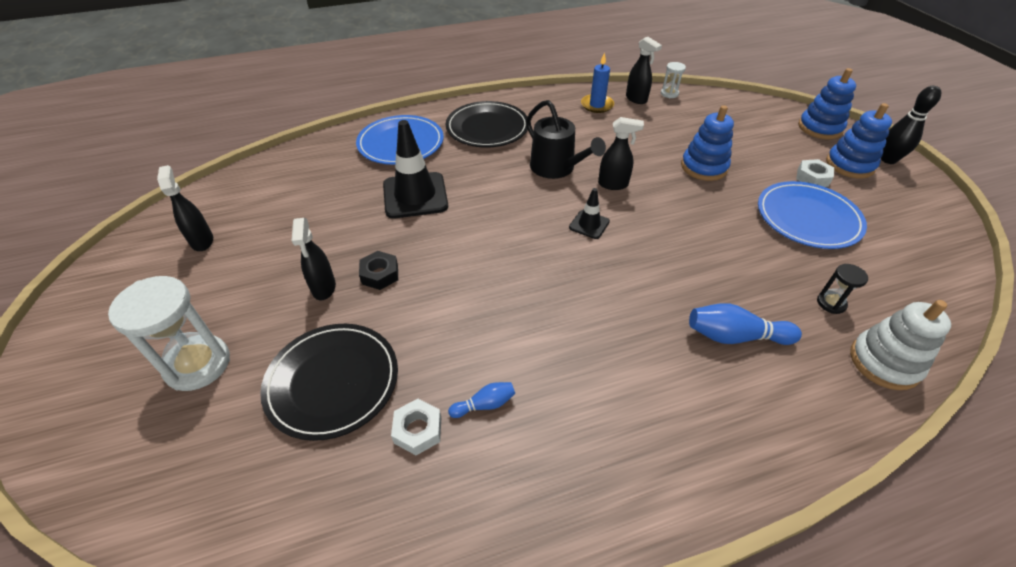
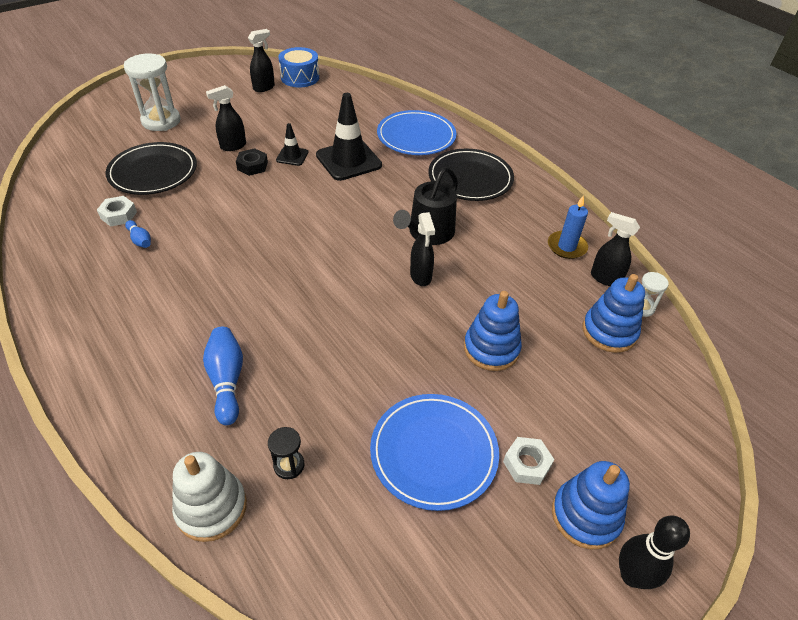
camera: 70 degrees right, 0 degrees up
(207, 205) = (300, 77): none -> blue drum
(589, 224) = (350, 267): black traffic cone -> black traffic cone (292, 156)
(636, 99) = (605, 278): black spray bottle -> black spray bottle turned 90 degrees clockwise
(820, 128) = (669, 483): blue stacking toy -> blue stacking toy (609, 331)

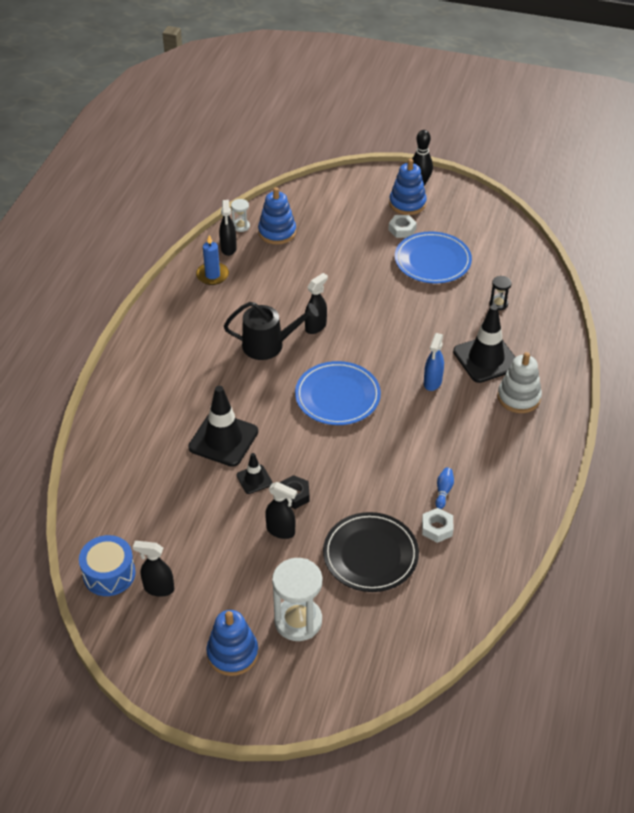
camera: 125 degrees left, 0 degrees up
(211, 508) = (547, 315): white stacking toy -> white stacking toy (518, 397)
(227, 381) = (486, 359): blue bowling pin -> black traffic cone
(252, 313) = (432, 382): none -> blue spray bottle
(416, 136) = (143, 418): blue plate -> blue plate (337, 396)
(470, 178) = (176, 355): black plate -> none
(491, 349) = (342, 270): blue stacking toy -> blue stacking toy (232, 653)

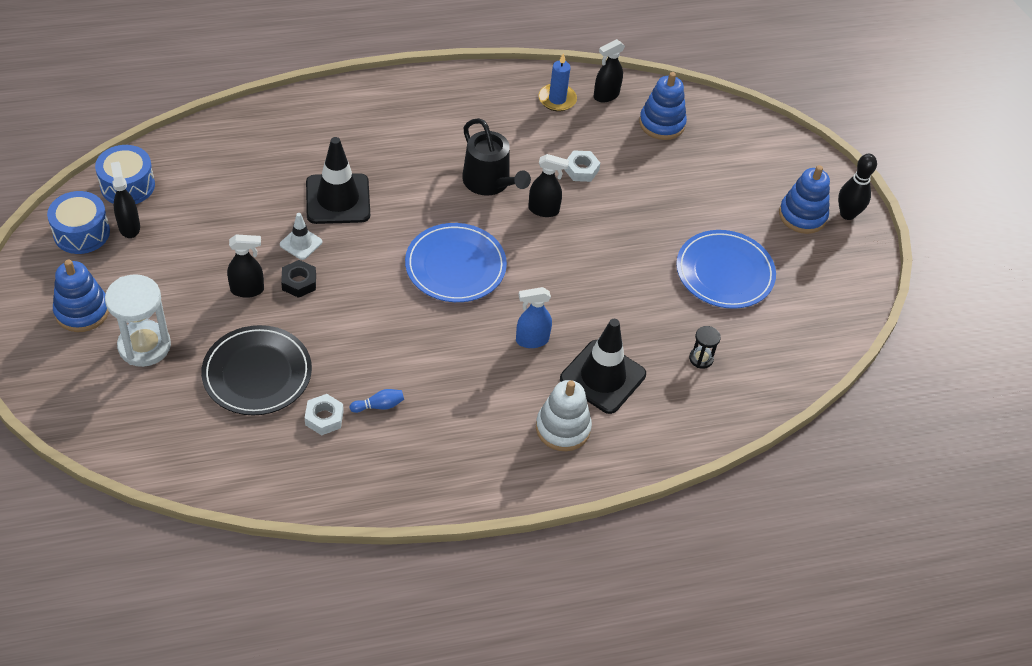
camera: 55 degrees right, 5 degrees up
(141, 625) = (81, 232): none -> blue drum
(241, 226) = (647, 92): white hourglass -> none
(254, 479) = (301, 243): black traffic cone -> white traffic cone
(281, 531) = (247, 290): black spray bottle -> black spray bottle turned 90 degrees counterclockwise
(402, 229) = (754, 226): white nut -> white nut (581, 170)

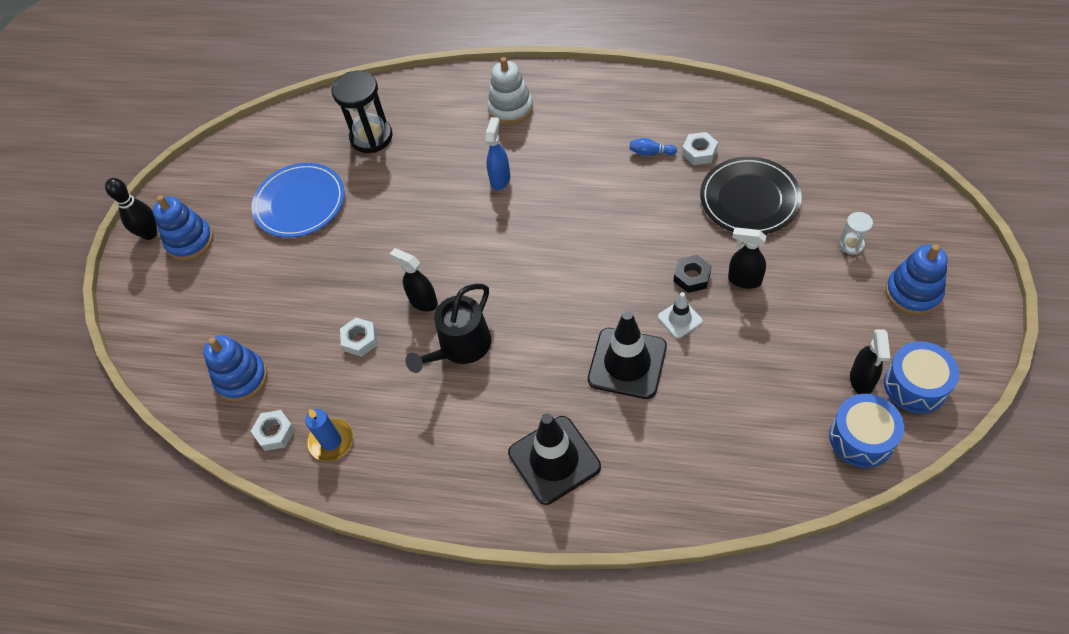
camera: 145 degrees left, 5 degrees up
(144, 346) = (851, 245): white hourglass -> white hourglass, size x0.49
(455, 266) = (536, 261): blue plate -> none
(489, 182) = (461, 347): black watering can -> black watering can turned 135 degrees counterclockwise
(531, 340) = (500, 179): blue spray bottle -> blue spray bottle turned 90 degrees counterclockwise
(602, 377) = (458, 139): black traffic cone -> black traffic cone (554, 460)
(606, 95) = (275, 433): black spray bottle -> white nut
(701, 358) = (371, 137): black hourglass -> black hourglass, size x2.05

